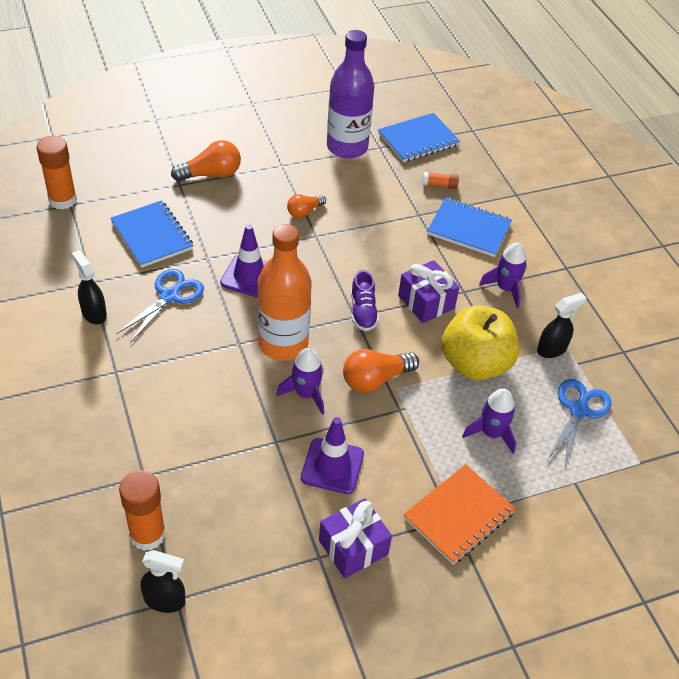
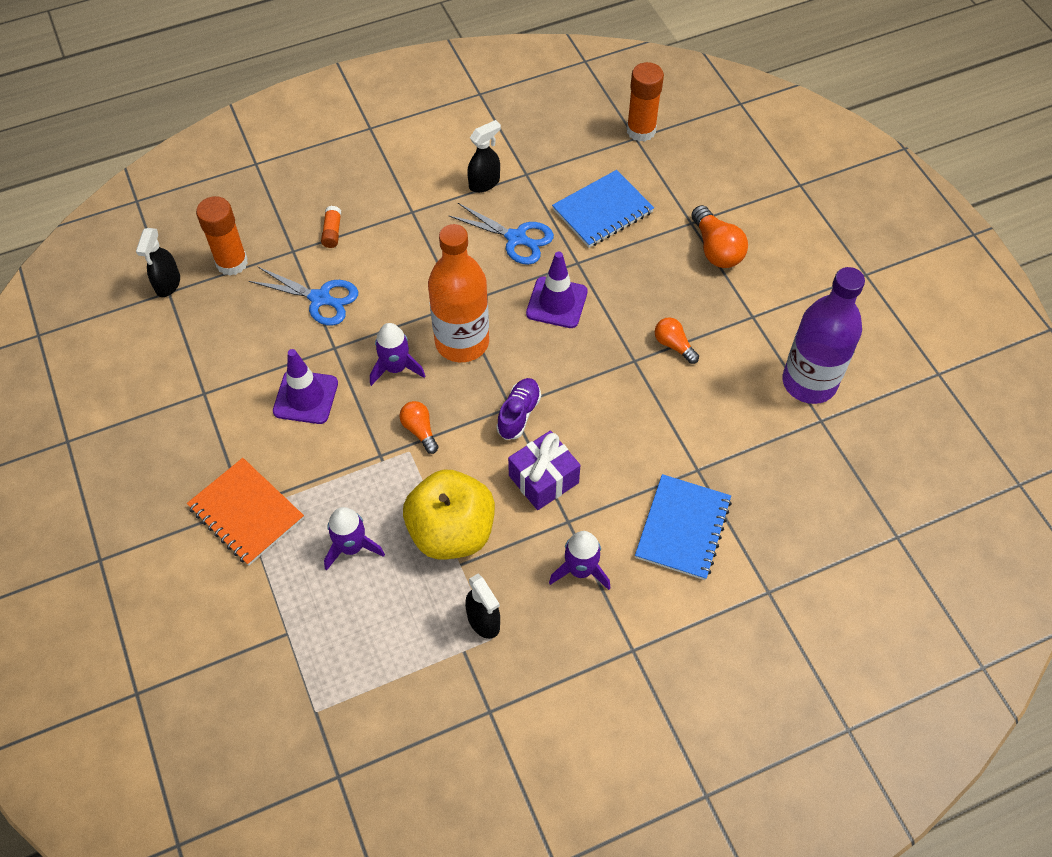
camera: 90 degrees right, 10 degrees up
(353, 547) = (213, 420): purple gift -> none
(363, 311) = (519, 414): purple shoe -> purple shoe turned 120 degrees clockwise
(375, 379) = (419, 430): orange light bulb -> orange light bulb, size x0.62
(418, 140) = (851, 466): blue notebook -> none
(439, 185) = (762, 493): orange glue stick -> orange glue stick (332, 232)
(579, 410) = (390, 646): blue scissors -> blue scissors (320, 299)

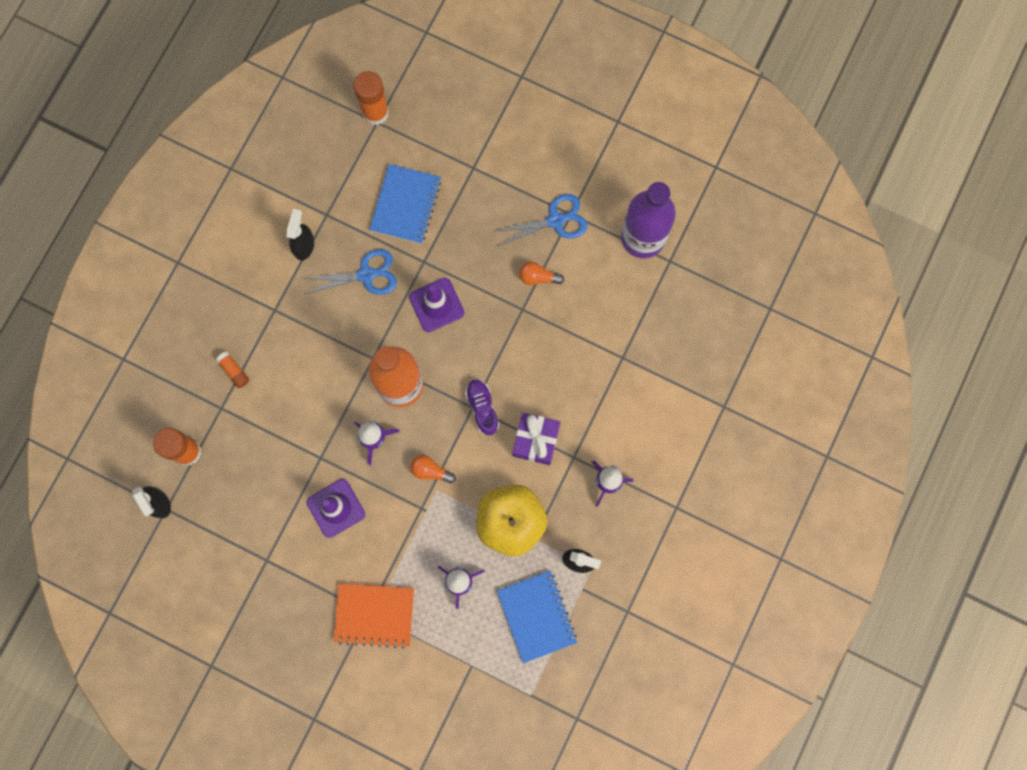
camera: 40 degrees left, 20 degrees up
(320, 299) = (276, 429): blue scissors -> blue scissors (556, 220)
(683, 528) = (644, 405): blue notebook -> blue notebook (536, 616)
(716, 249) = (506, 177): orange light bulb -> none

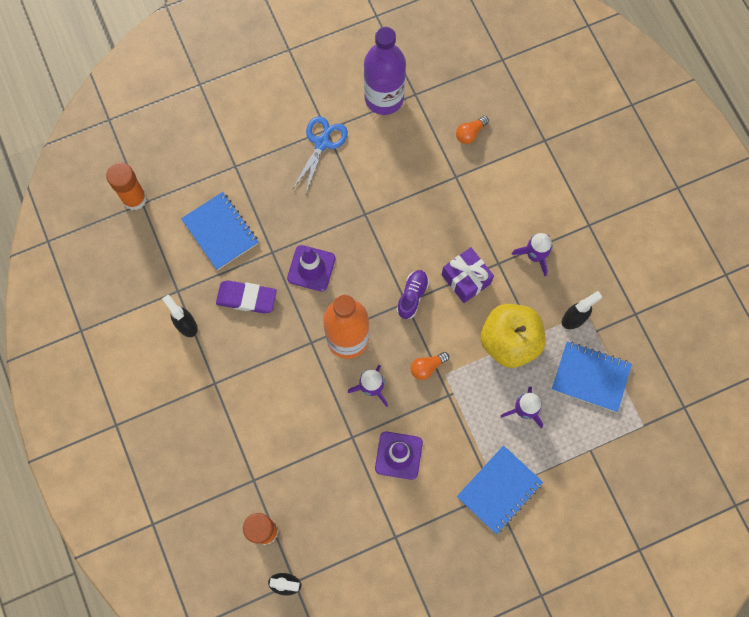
camera: 50 degrees left, 5 degrees down
(234, 371) = (234, 448): orange glue stick -> none
(366, 274) = (246, 298): blue scissors -> purple eraser
(374, 615) = (499, 490): orange notebook -> blue notebook
(482, 408) = (412, 296): purple shoe -> purple shoe turned 90 degrees clockwise
(538, 277) = (351, 186): orange light bulb -> orange light bulb (470, 133)

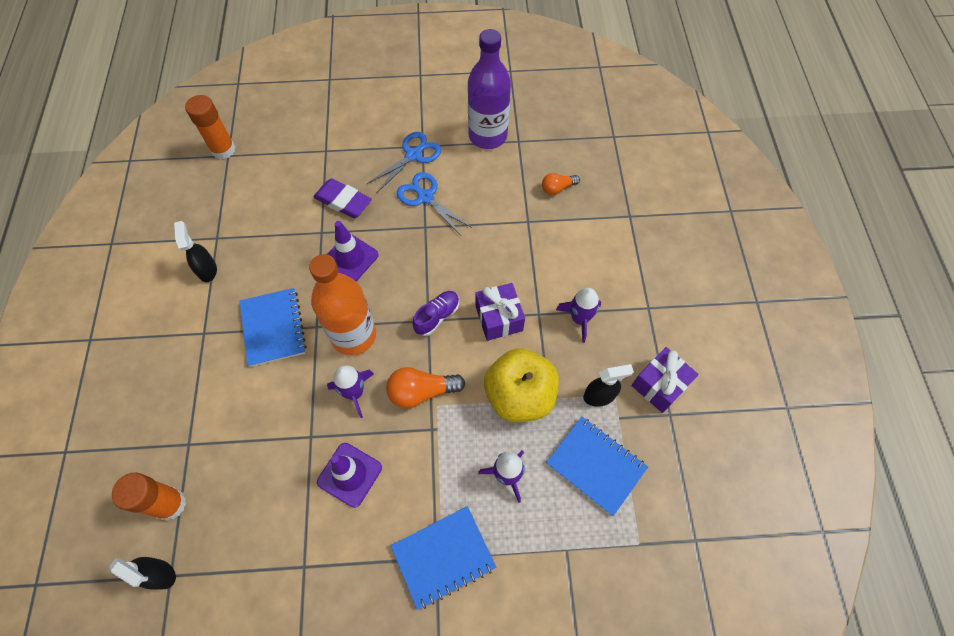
camera: 20 degrees right, 10 degrees down
(220, 232) = (283, 200): blue notebook -> blue notebook (273, 328)
(246, 298) = (276, 265): purple eraser -> purple eraser (343, 201)
(352, 184) = (425, 197): none -> blue scissors
(427, 367) = (421, 392): orange light bulb -> orange light bulb, size x1.60
(620, 291) = (659, 385): none -> purple gift

